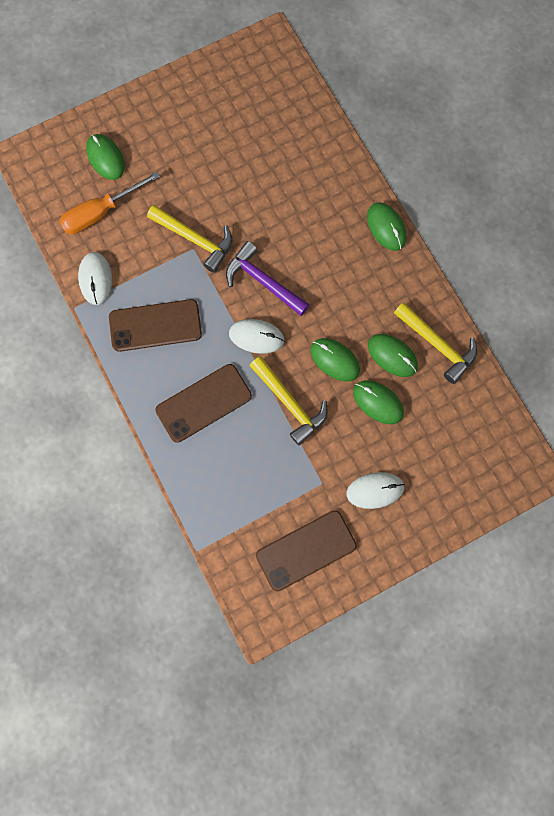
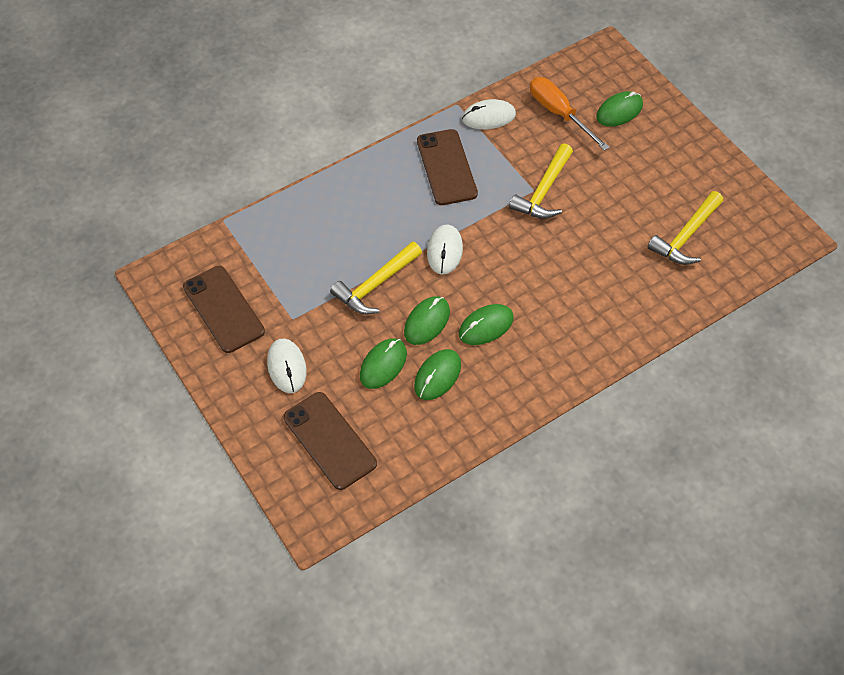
camera: 85 degrees right, 20 degrees down
(204, 403) = (370, 213): brown phone -> brown phone (329, 440)
(263, 281) = (507, 252): purple hammer -> none
(386, 227) = (589, 362): green mouse -> green mouse (486, 326)
(437, 345) = (455, 419): yellow hammer -> yellow hammer (686, 236)

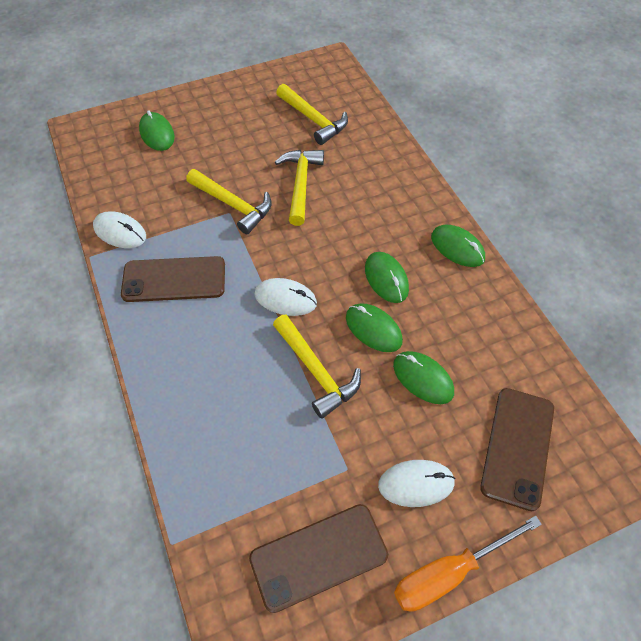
camera: 80 degrees left, 0 degrees up
(329, 440) = (517, 447): brown phone -> brown phone turned 45 degrees counterclockwise
(437, 376) = (441, 329): green mouse -> green mouse (457, 247)
(488, 117) = (120, 232): white mouse -> white mouse turned 60 degrees counterclockwise
(559, 113) = (140, 176): orange screwdriver -> orange screwdriver (449, 572)
(586, 240) = (300, 184): none -> yellow hammer

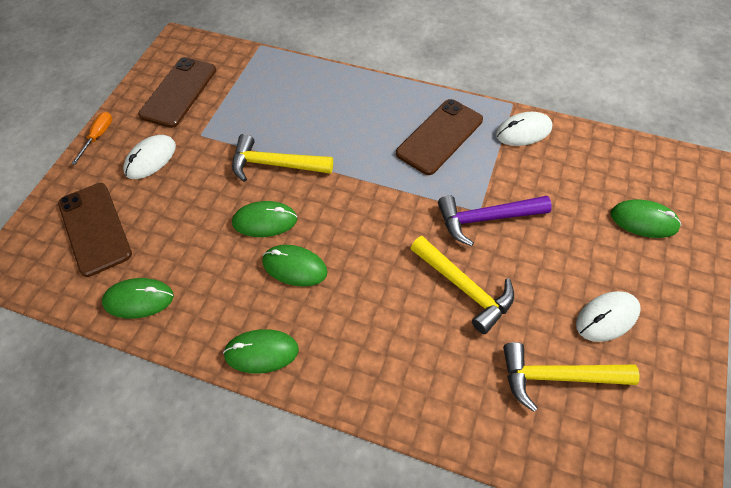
camera: 135 degrees right, 0 degrees up
(233, 205) = (486, 218): yellow hammer -> purple hammer
(285, 299) = (351, 188): white mouse -> white mouse (607, 317)
(423, 378) = (197, 218): green mouse -> green mouse (139, 299)
(449, 572) = (98, 136): orange screwdriver -> orange screwdriver, size x0.57

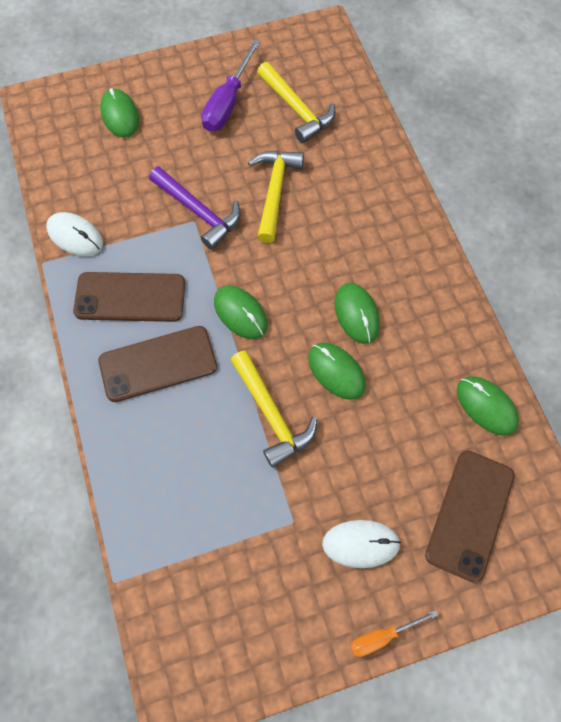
camera: 130 degrees left, 10 degrees up
(178, 92) = (256, 608): brown phone -> brown phone (158, 364)
(261, 352) = (439, 283): green mouse -> green mouse (240, 313)
(607, 317) = (228, 103): white mouse -> purple screwdriver

